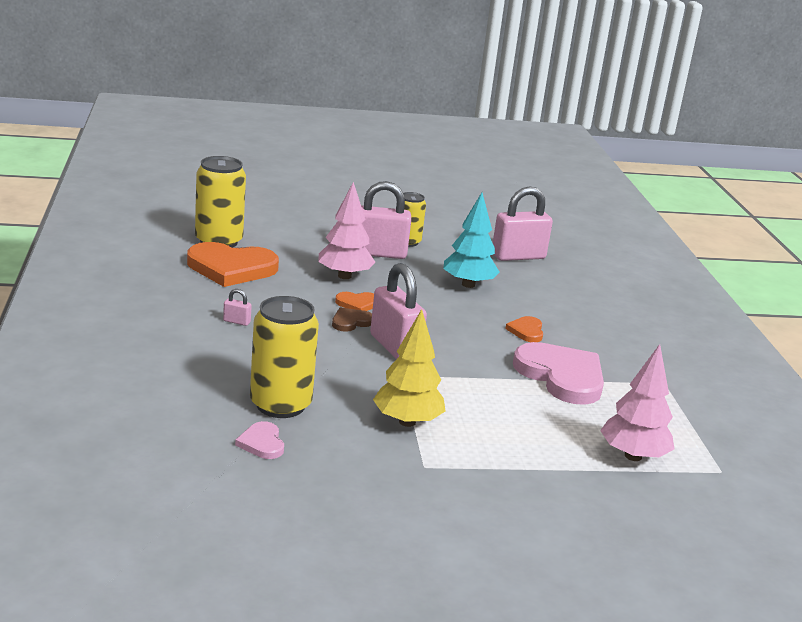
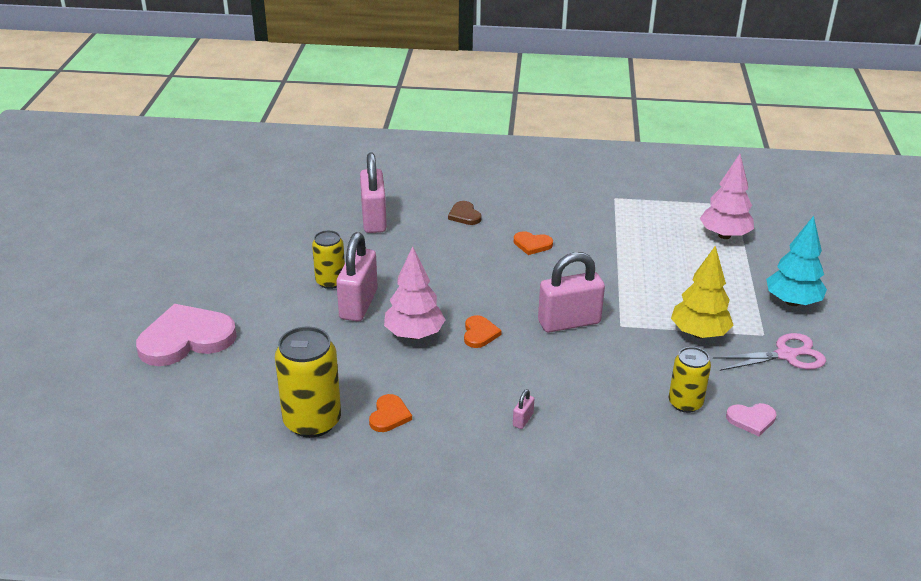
camera: 75 degrees left, 10 degrees up
(231, 268) = (389, 415): orange heart -> orange heart, size x0.47
(280, 405) = (685, 403): yellow can -> yellow can, size x0.62
(351, 322) = (519, 342): brown heart -> brown heart (464, 215)
(388, 478) = (786, 355): none -> pink scissors
(468, 284) = (437, 260): turquoise tree -> turquoise tree (792, 302)
(561, 376) = (611, 242): pink heart -> pink heart (186, 339)

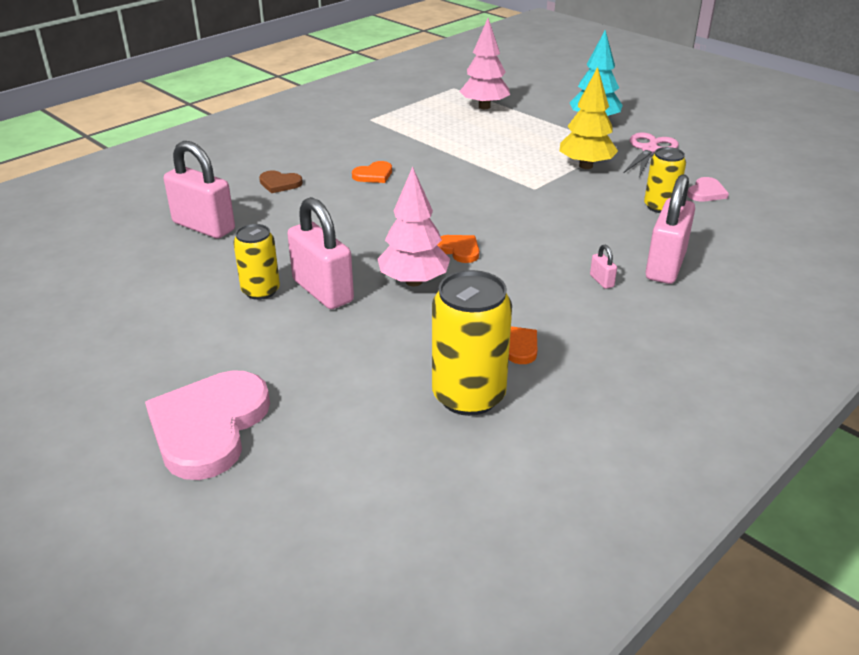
camera: 50 degrees left, 0 degrees up
(569, 322) = (501, 206): pink padlock -> pink padlock (665, 266)

